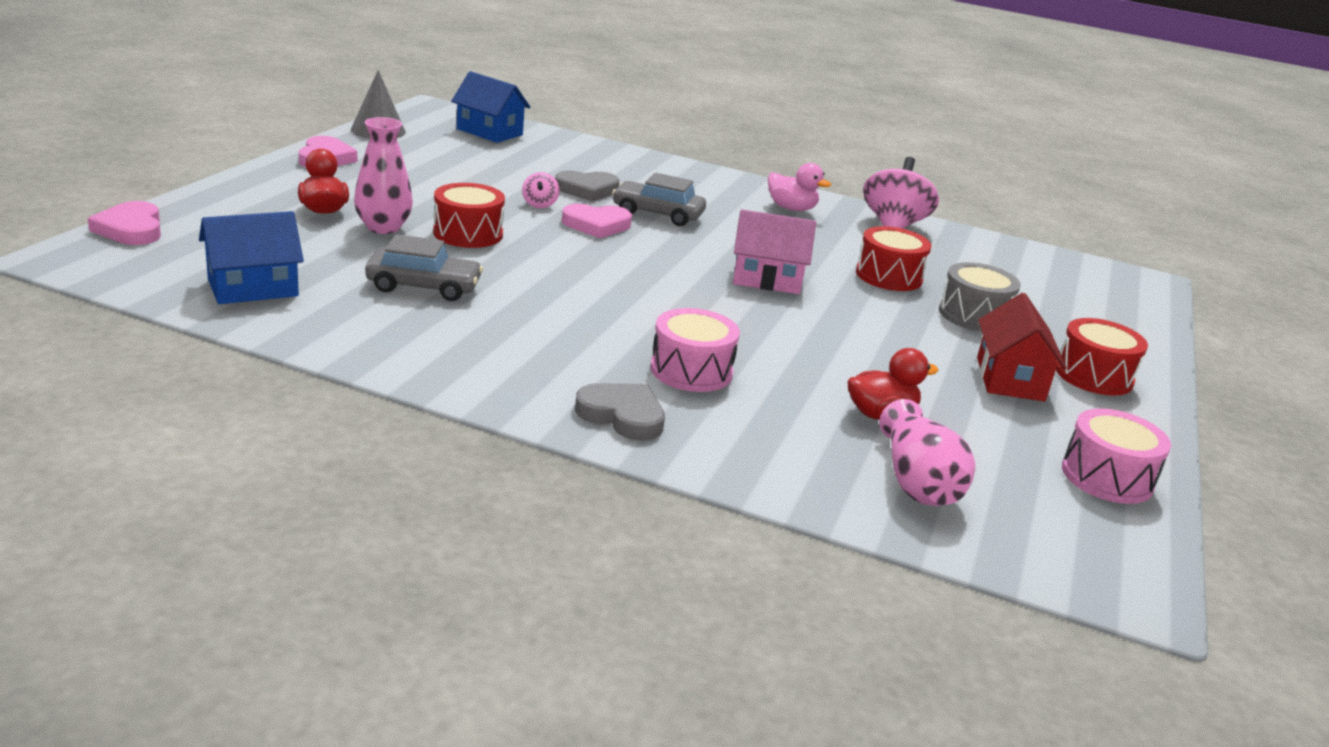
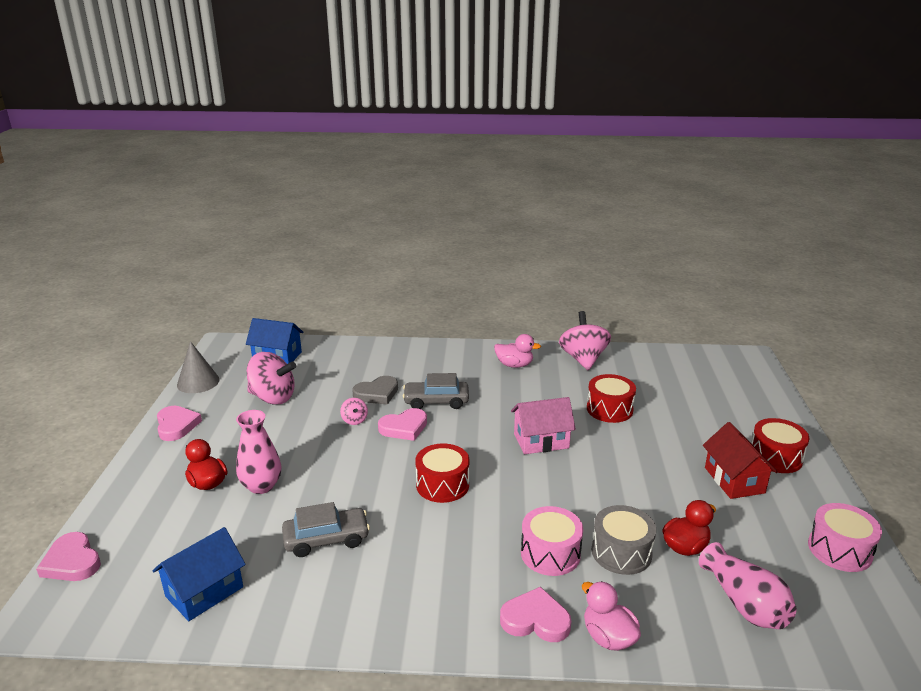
camera: 15 degrees left, 0 degrees up
(456, 163) = (273, 397): none -> pink spinning top
(468, 234) = (324, 470): red drum -> red drum (442, 485)
(622, 415) = (535, 620): grey heart -> pink heart
(703, 455) = (608, 637): none -> pink duck
(973, 315) = (678, 427): grey drum -> grey drum (621, 552)

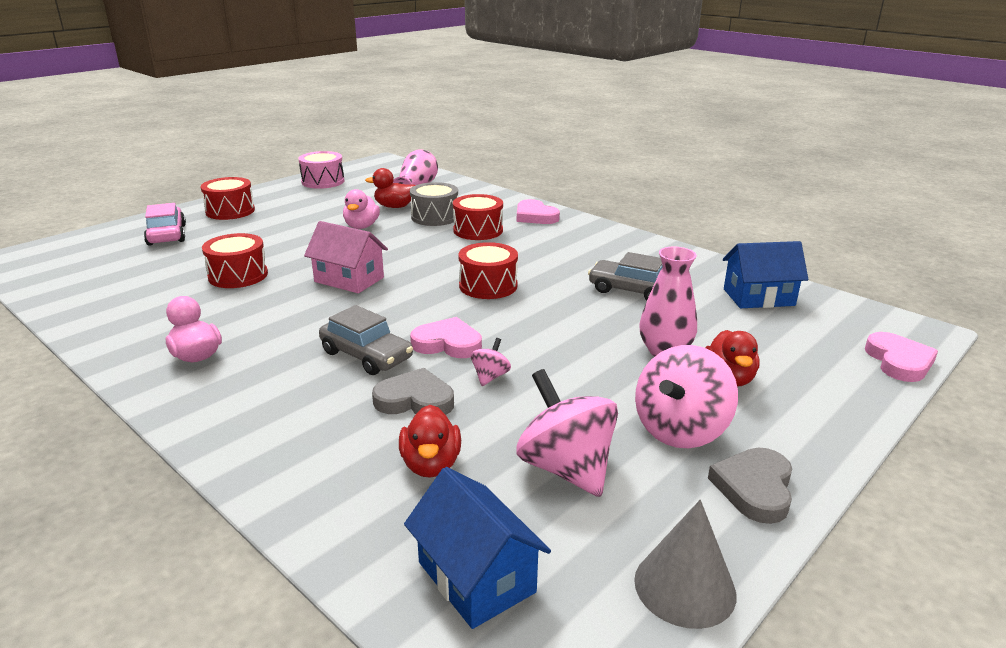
camera: 140 degrees left, 0 degrees up
(176, 425) = (754, 488): pink heart -> grey heart
(334, 375) = (431, 464): none -> red duck
(550, 553) = (478, 230): pink drum -> red drum
(583, 359) = (120, 326): pink spinning top -> pink spinning top (680, 430)
(608, 637) = (507, 201): pink duck -> pink duck (362, 226)
(734, 480) = (287, 213): red house -> none
(737, 413) = (167, 235): none -> pink car

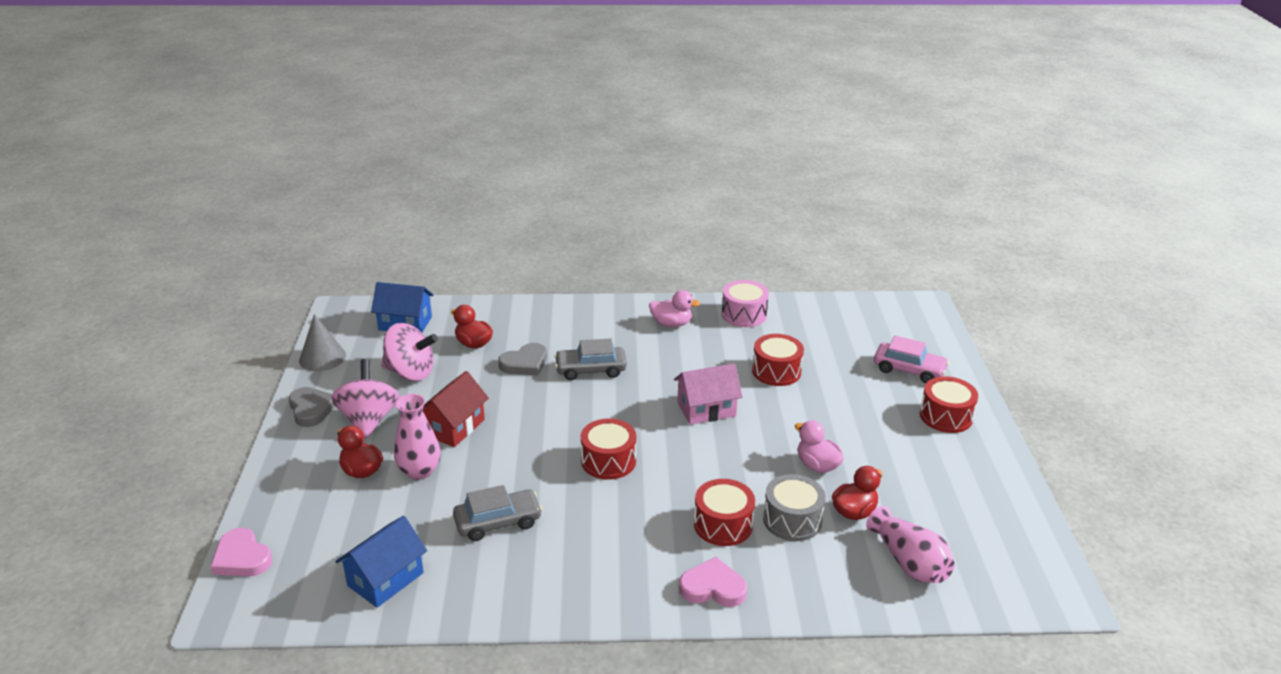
camera: 135 degrees right, 5 degrees up
(323, 181) = (1001, 507): pink drum -> pink drum (744, 314)
(447, 343) = (560, 401): pink heart -> none
(490, 376) = (505, 395): pink spinning top -> none
(586, 372) = (454, 427): none -> red house

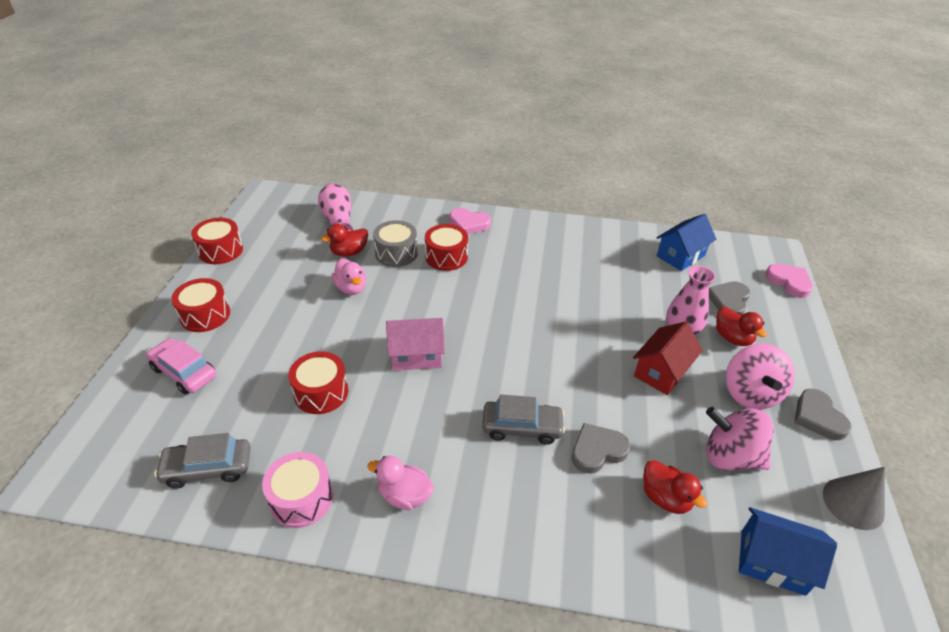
camera: 170 degrees left, 10 degrees up
(344, 516) = (729, 301): none -> grey heart
(498, 522) = (609, 281): grey car -> grey car (208, 468)
(608, 461) = (520, 316): red drum -> red drum (221, 251)

